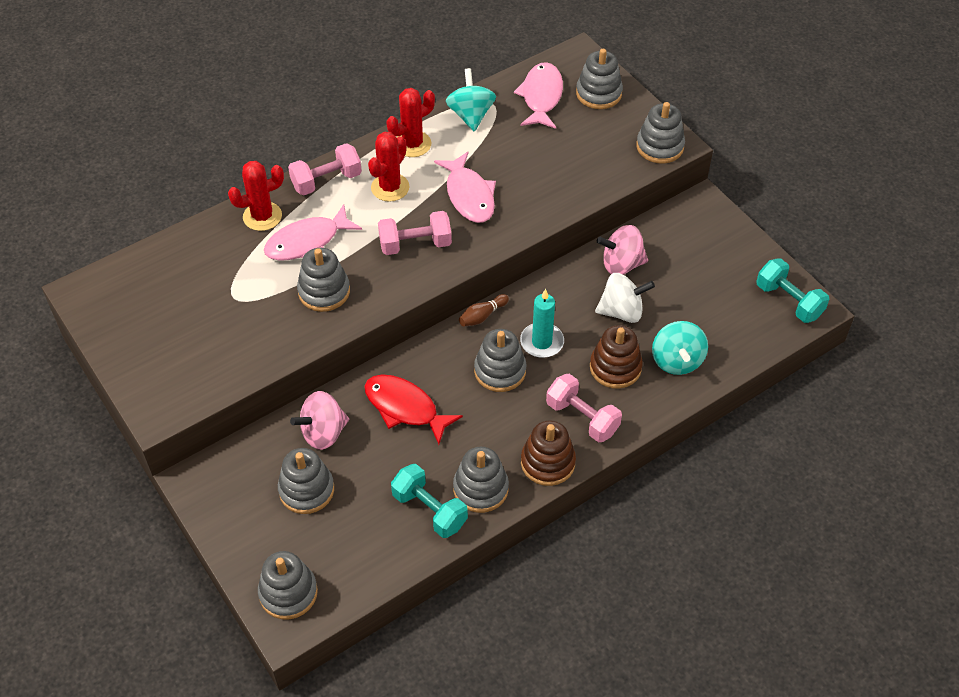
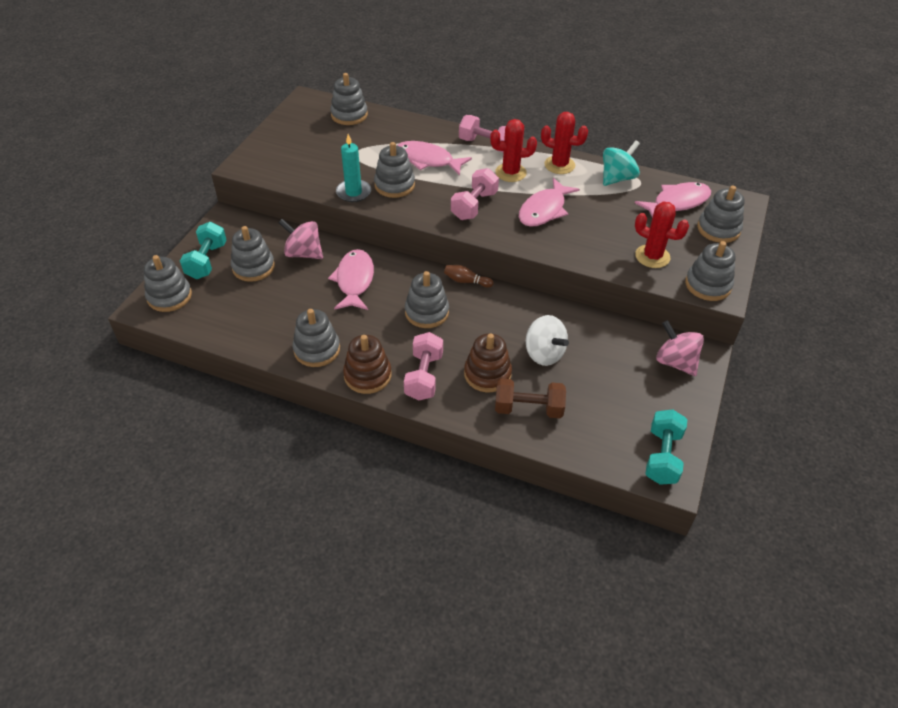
camera: 55 degrees right, 5 degrees down
(156, 267) = (349, 115): none -> grey stacking toy
(262, 216) = (429, 134): red cactus -> red cactus (652, 256)
(405, 408) = (354, 281): red fish -> pink fish
(415, 244) = (474, 205): pink dumbbell -> pink dumbbell turned 75 degrees clockwise
(429, 510) = (280, 332): turquoise dumbbell -> turquoise dumbbell (207, 261)
(542, 342) = (472, 322): turquoise candle -> turquoise candle (353, 192)
(621, 264) = (589, 333): pink spinning top -> pink spinning top (675, 362)
(677, 361) = (528, 409): turquoise spinning top -> brown dumbbell

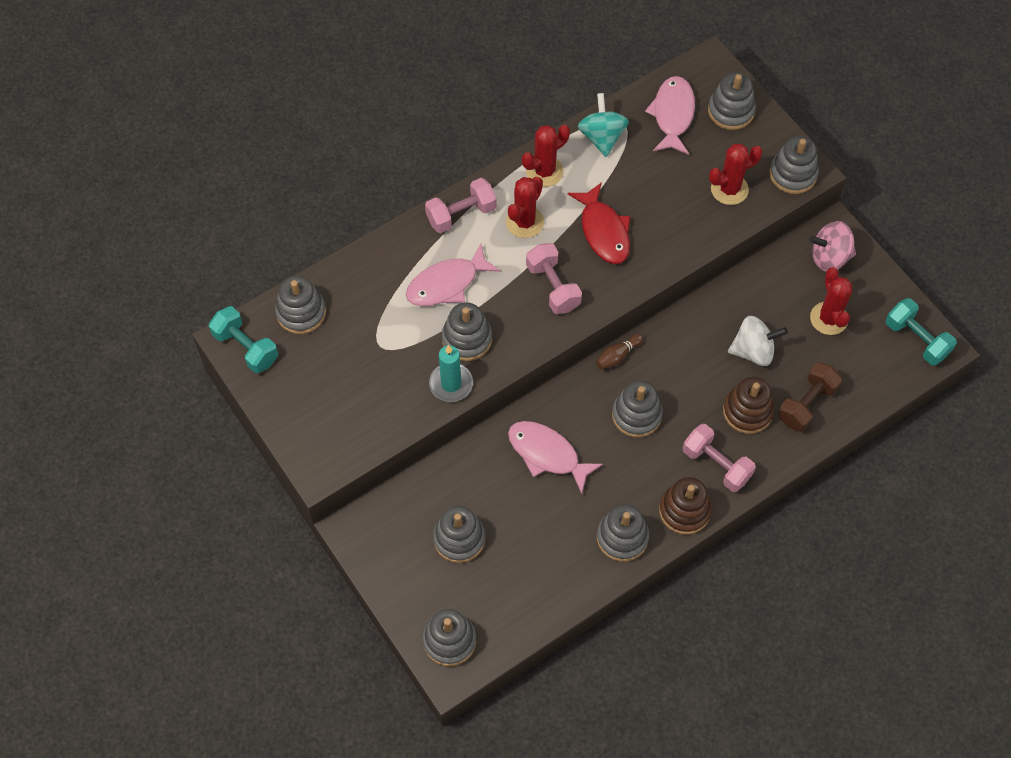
camera: 55 degrees left, 15 degrees up
(207, 261) = (416, 580): turquoise dumbbell -> turquoise dumbbell (246, 347)
(303, 253) = (471, 480): pink spinning top -> none
(544, 210) = (603, 231): pink fish -> red fish
(620, 387) = (829, 318): none -> red cactus

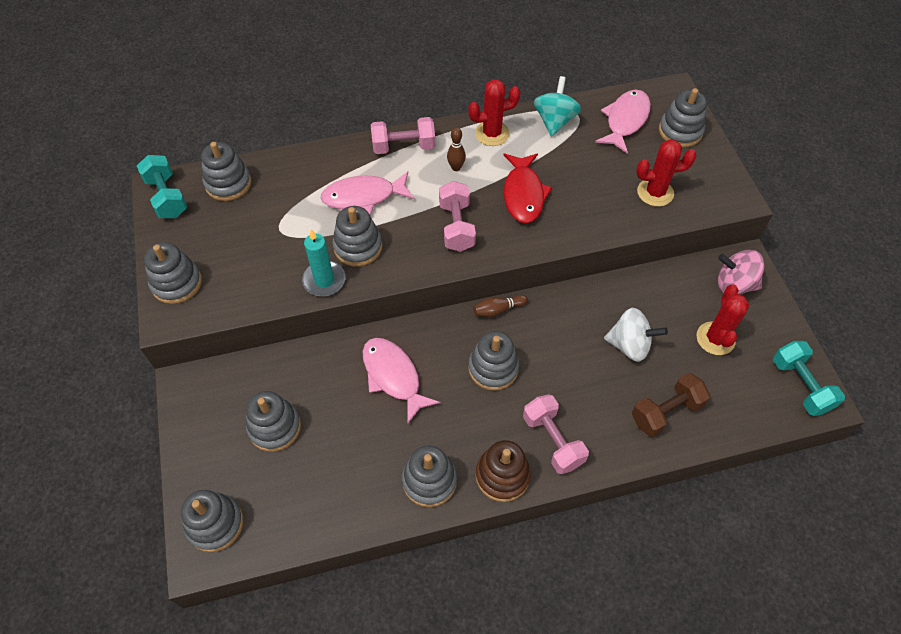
camera: 20 degrees right, 5 degrees down
(524, 222) = (456, 167): red cactus -> brown bowling pin
(747, 411) = (603, 399): brown stacking toy -> none
(793, 174) = (721, 197): grey stacking toy -> grey stacking toy (176, 283)

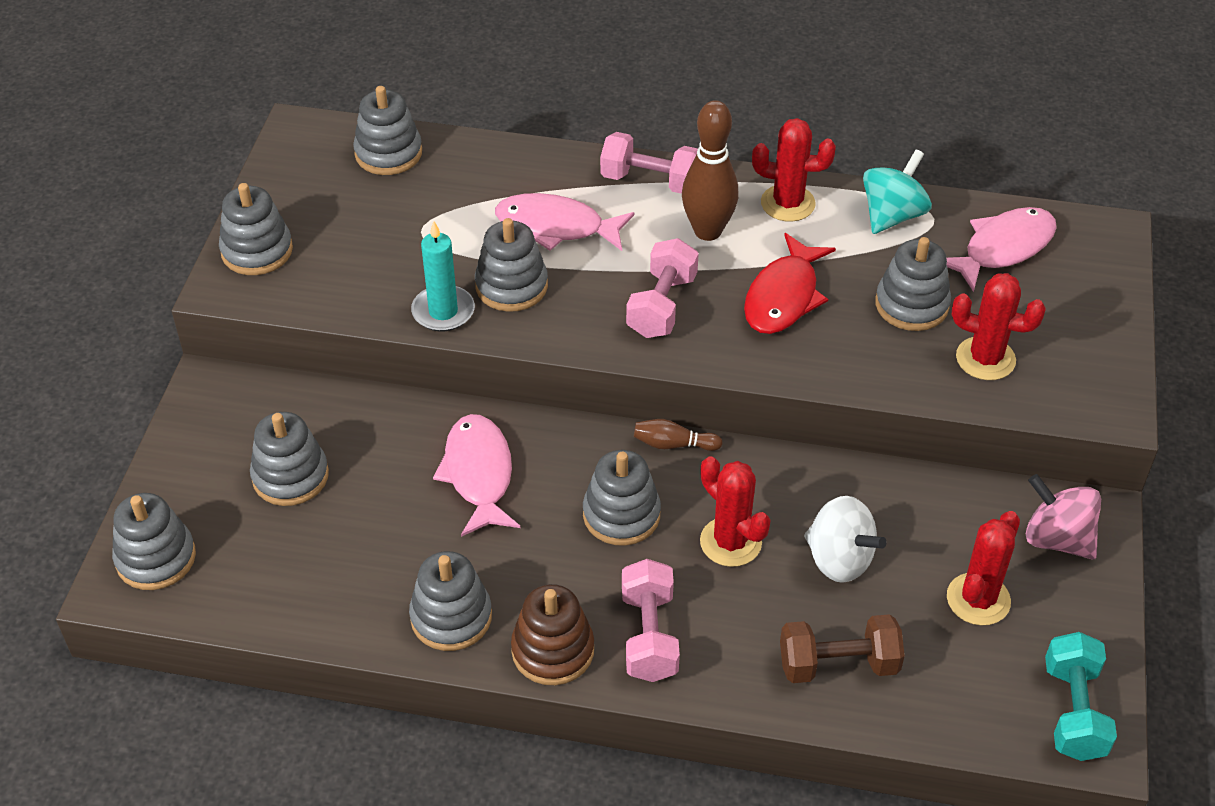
camera: 25 degrees right, 10 degrees down
(167, 197) = (302, 145): turquoise dumbbell -> none
(456, 167) = (707, 231): brown bowling pin -> brown bowling pin, size x1.95
(564, 359) = (730, 542): none -> red cactus
(680, 131) = (1081, 290): grey stacking toy -> grey stacking toy (911, 305)

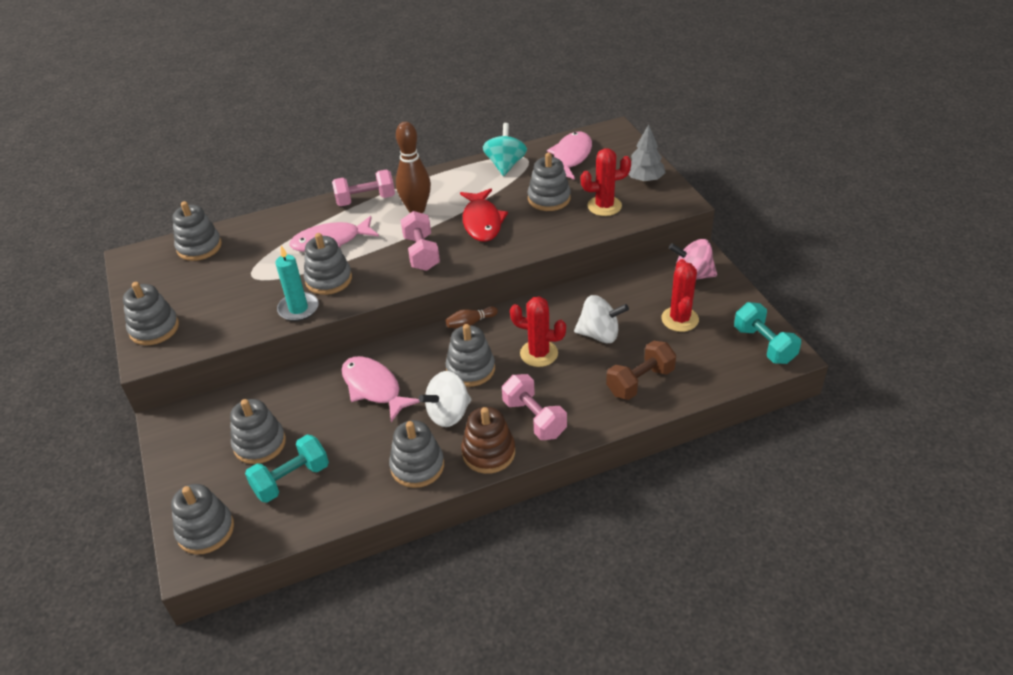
camera: 30 degrees left, 5 degrees down
(293, 547) = (291, 479): none -> turquoise dumbbell
(544, 565) = (448, 414): none -> white spinning top
(787, 203) = (448, 181): red cactus -> none
(1088, 342) = (644, 179): none -> grey tree

